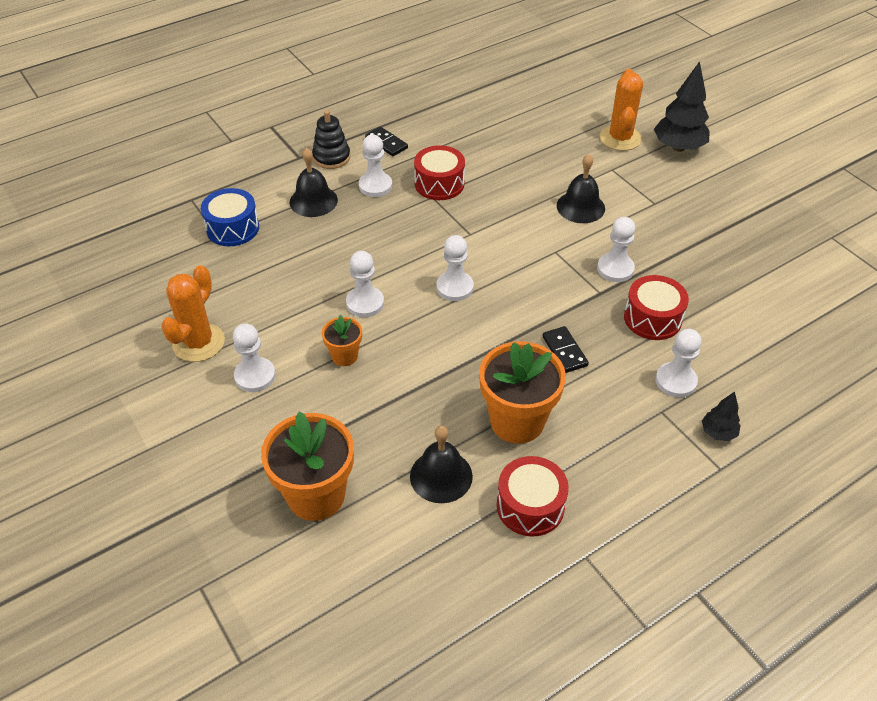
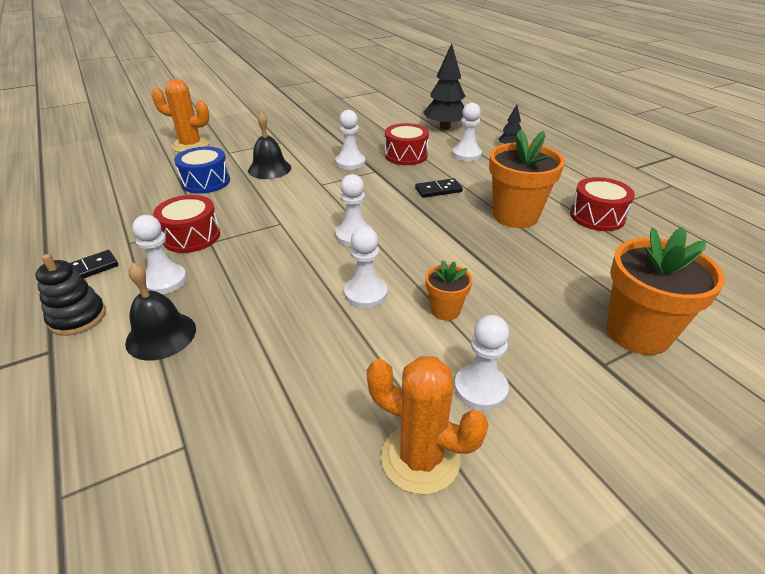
camera: 85 degrees left, 10 degrees down
(233, 228) = (174, 427): blue drum -> blue drum (206, 182)
(441, 476) = (584, 255): black bell -> none
(678, 147) = (220, 127): black tree -> black tree (444, 127)

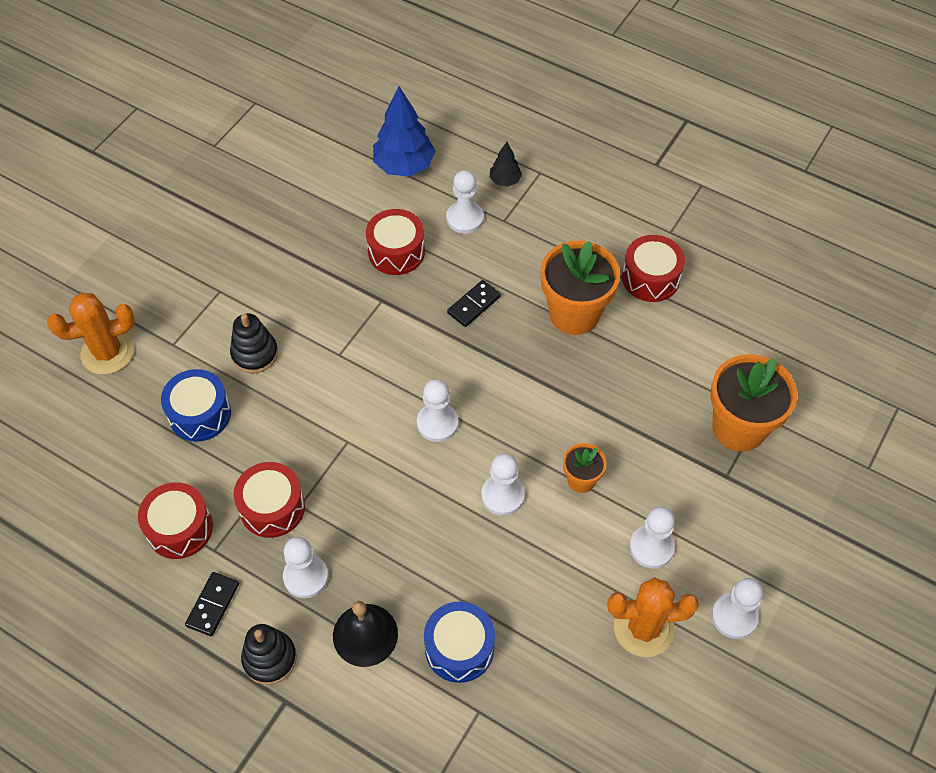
camera: 30 degrees left, 20 degrees up
(124, 225) = (179, 528): none -> red drum
(223, 383) = (459, 648): none -> blue drum
(269, 169) = (255, 354): black bell -> black stacking toy
(350, 163) = (341, 297): white pawn -> white pawn (734, 616)
(444, 127) = (404, 166): black tree -> blue tree

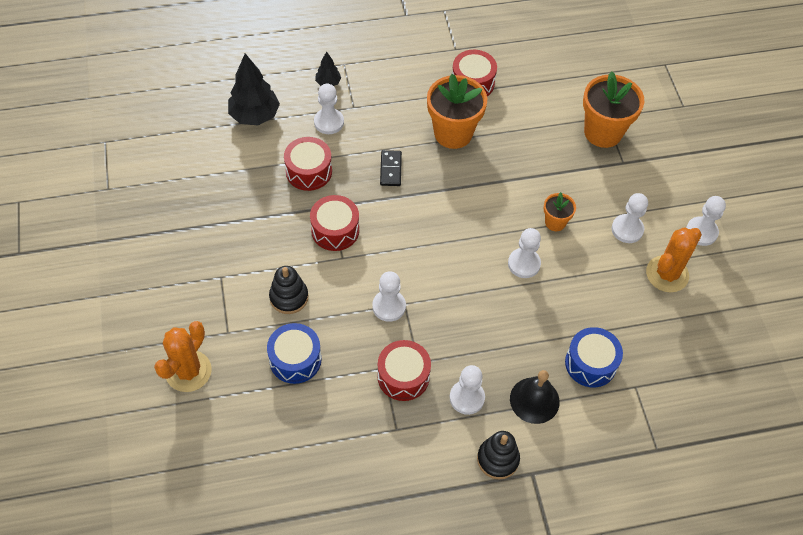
camera: 45 degrees left, 0 degrees up
(179, 528) = (361, 435): red drum -> red drum (335, 230)
(212, 605) = (431, 460): black domino -> none
(404, 166) = (255, 116): blue tree -> black tree
(437, 423) = (444, 252): white pawn -> white pawn (389, 306)

